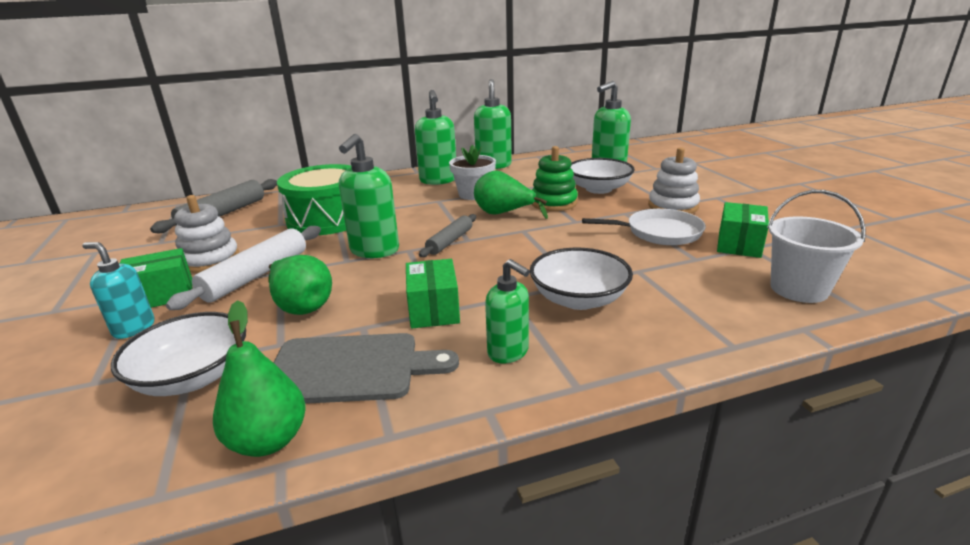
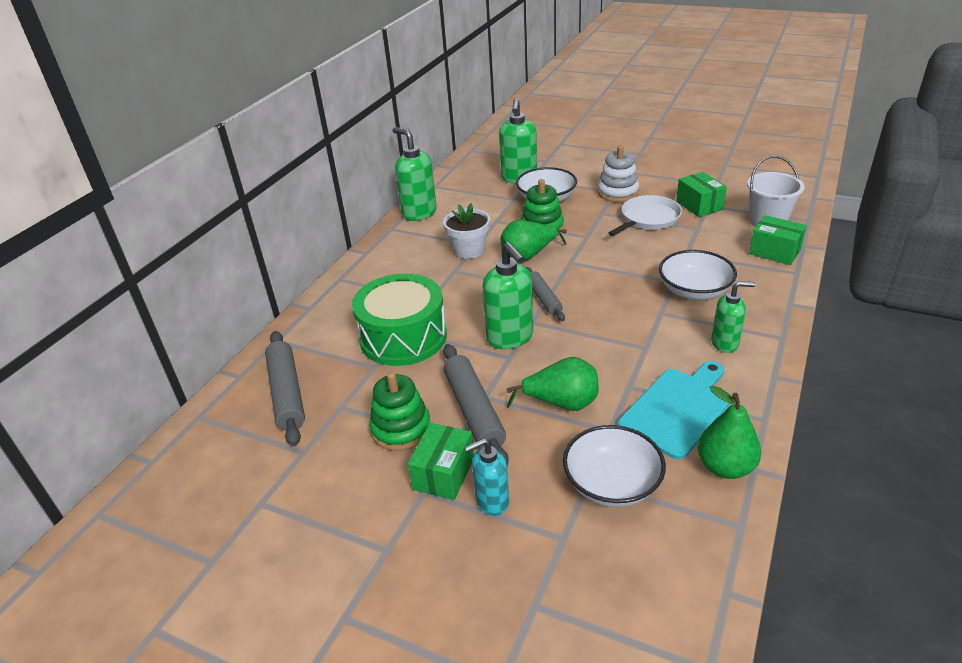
camera: 45 degrees left, 10 degrees up
(210, 260) = (401, 429): white stacking toy -> green stacking toy
(256, 275) = (474, 411): white rolling pin -> grey rolling pin
(350, 369) = (678, 409): grey cutting board -> turquoise cutting board
(433, 310) = (641, 348): green box -> green box (774, 252)
(438, 180) = (408, 251): green soap dispenser -> none

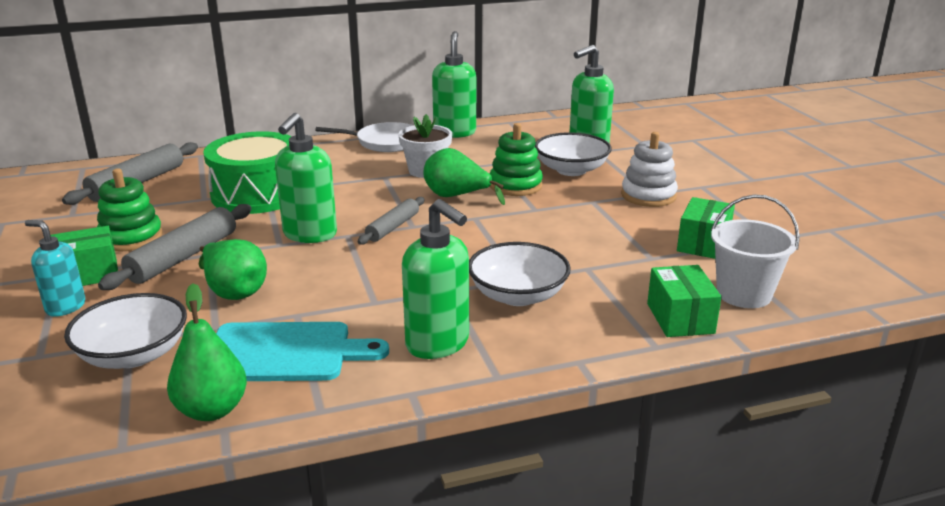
camera: 45 degrees right, 10 degrees down
(648, 219) = (623, 227): white pan -> white pan (385, 142)
(725, 343) = (438, 344): green soap dispenser -> green soap dispenser, size x1.56

